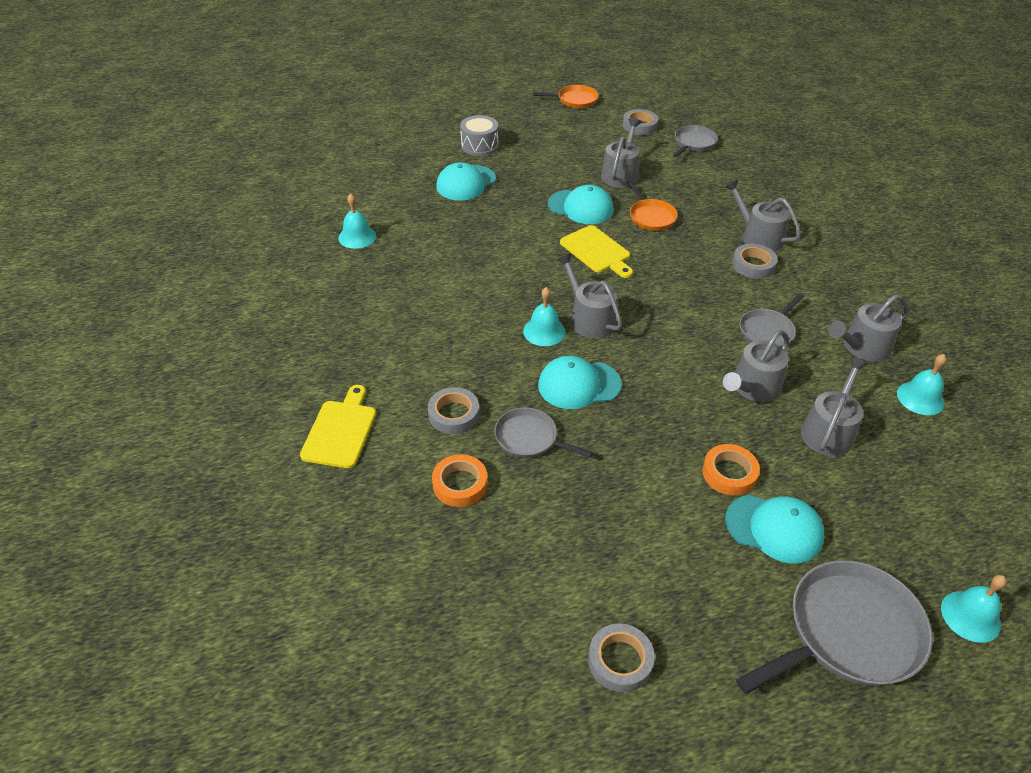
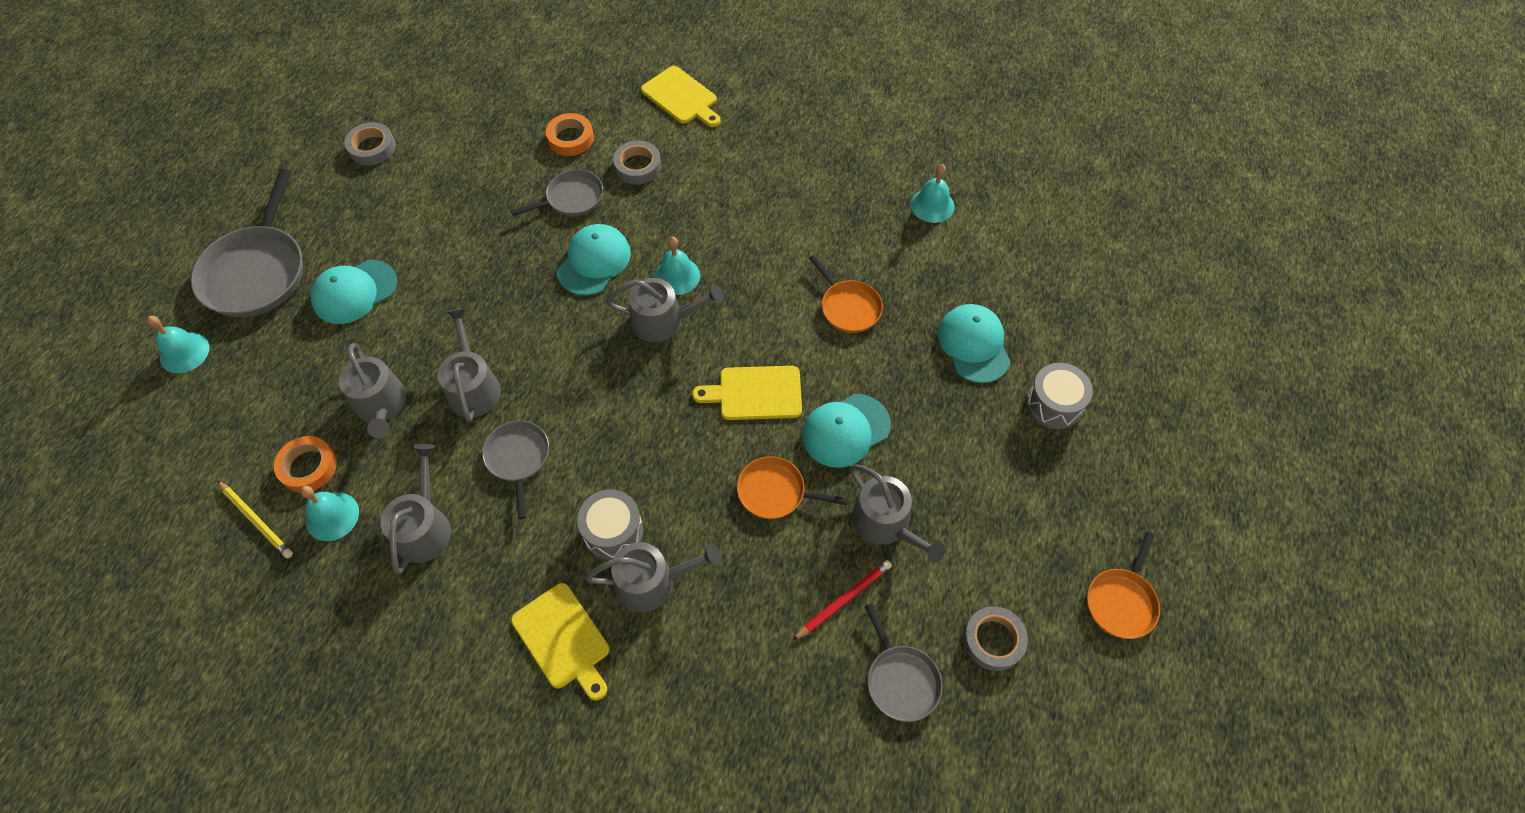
camera: 125 degrees right, 15 degrees up
(487, 240) = (848, 307): none -> orange pan
(679, 172) = (843, 600): none -> red pencil
(729, 473) = (420, 300): orange tape -> orange tape (308, 467)
(753, 265) = (613, 531): grey tape -> grey drum
(829, 252) = (563, 639): none -> yellow cutting board
(979, 437) = (256, 520): none -> yellow pencil

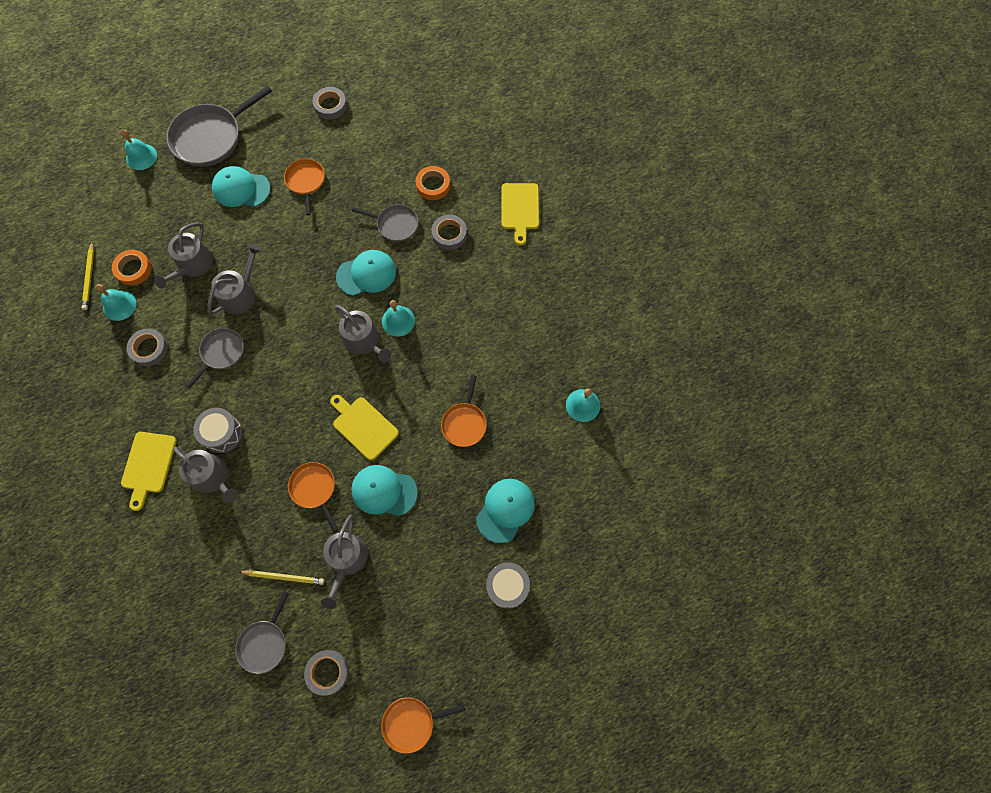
camera: 45 degrees right, 10 degrees up
(424, 527) = (149, 349): grey watering can -> grey tape
(425, 232) = (306, 182): none -> orange pan
(843, 600) = (283, 577): red pencil -> yellow pencil

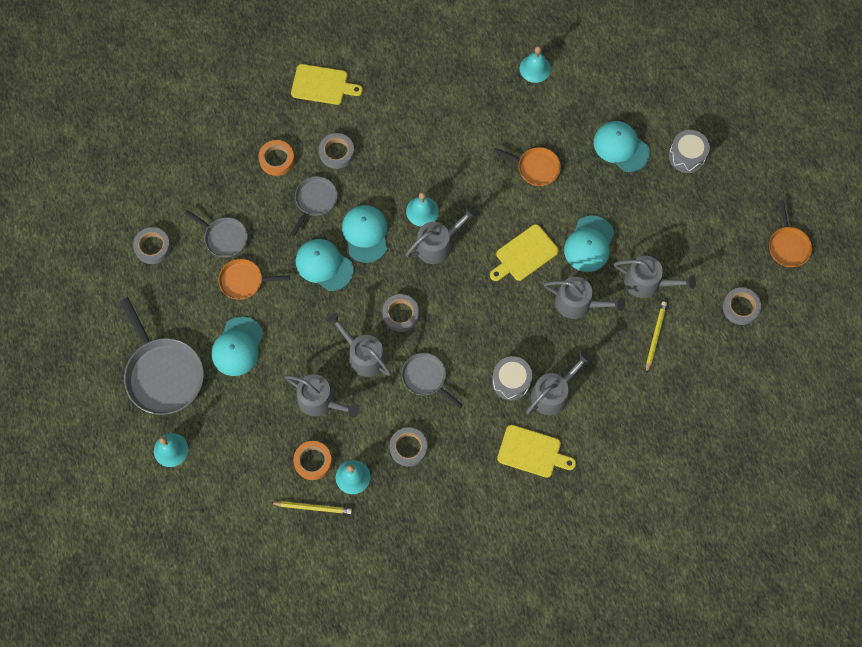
camera: 80 degrees left, 0 degrees up
(264, 643) = (711, 357): grey pan -> grey pan (224, 238)
(285, 319) = (400, 314): none -> grey tape
(314, 489) = (578, 303): orange pan -> grey watering can
(329, 244) = (324, 265): none -> turquoise cap

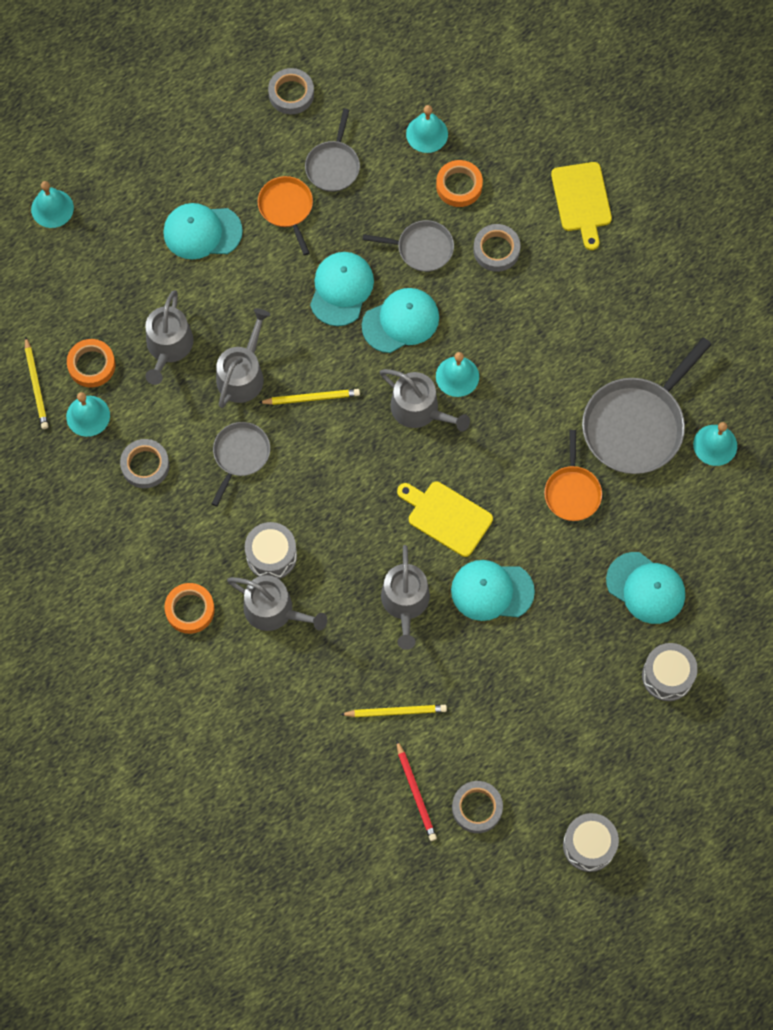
camera: 70 degrees right, 0 degrees up
(163, 374) = (139, 165): grey pan -> grey pan (636, 425)
(226, 166) = (427, 134): none -> turquoise bell
(400, 314) = (311, 398): grey tape -> yellow pencil
(532, 452) = (190, 610): yellow cutting board -> orange tape
(621, 147) = (646, 588): turquoise cap -> turquoise cap turned 105 degrees clockwise
(647, 282) = (467, 679): grey watering can -> none
(717, 343) = (415, 792): none -> red pencil
(788, 246) = (589, 845): orange pan -> grey drum

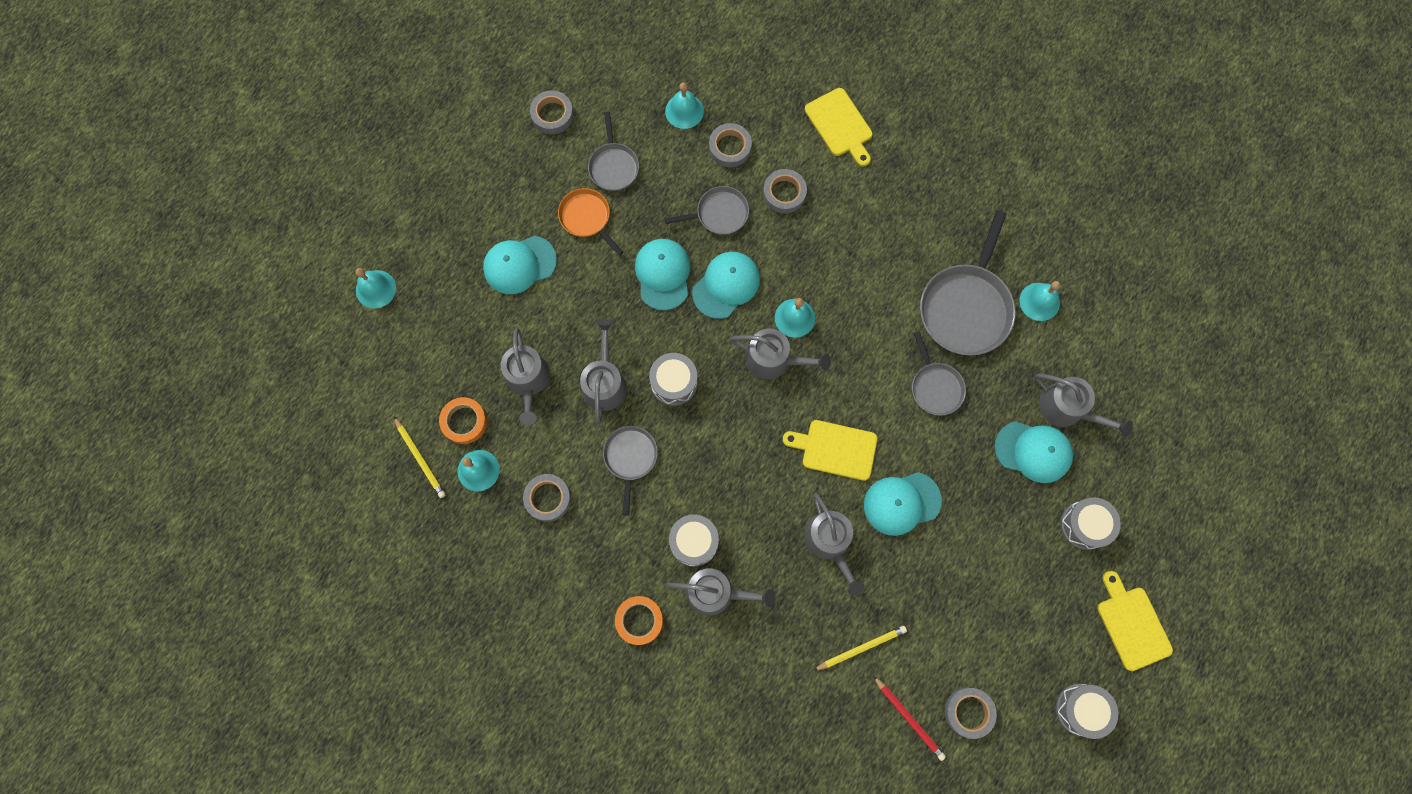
camera: 20 degrees left, 5 degrees up
(311, 398) = (674, 383): yellow pencil -> grey drum
(459, 186) = (730, 147): orange tape -> grey tape
(572, 492) = (935, 387): orange pan -> grey pan
(675, 786) = (1132, 624): none -> yellow cutting board
(698, 559) = (1067, 409): none -> grey watering can

